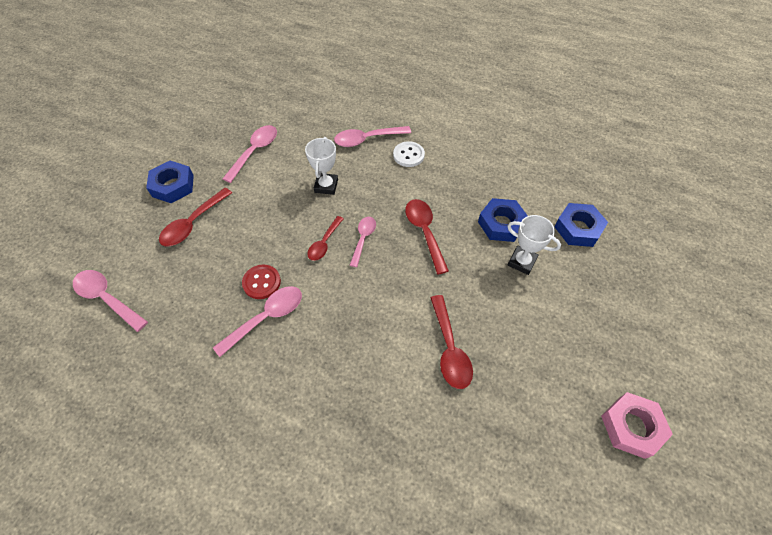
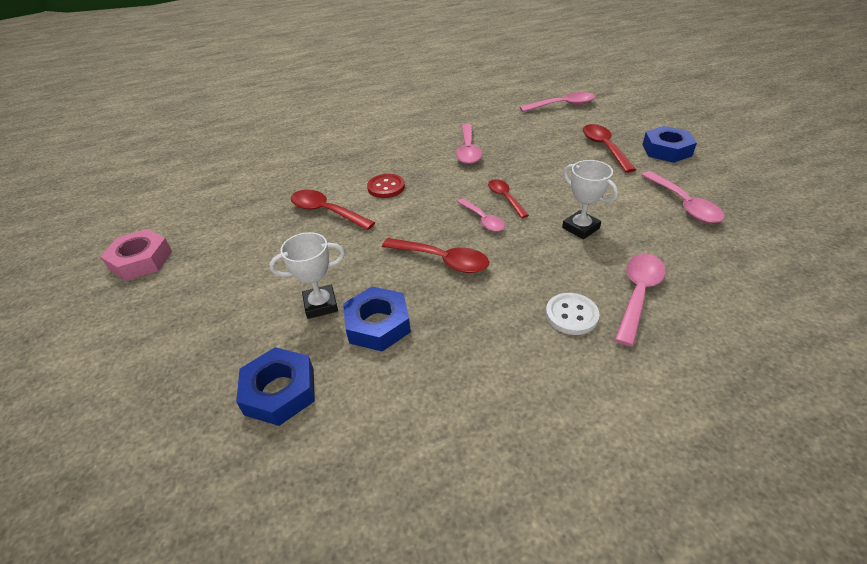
camera: 135 degrees right, 15 degrees down
(261, 282) = (502, 158): red button -> red button (386, 187)

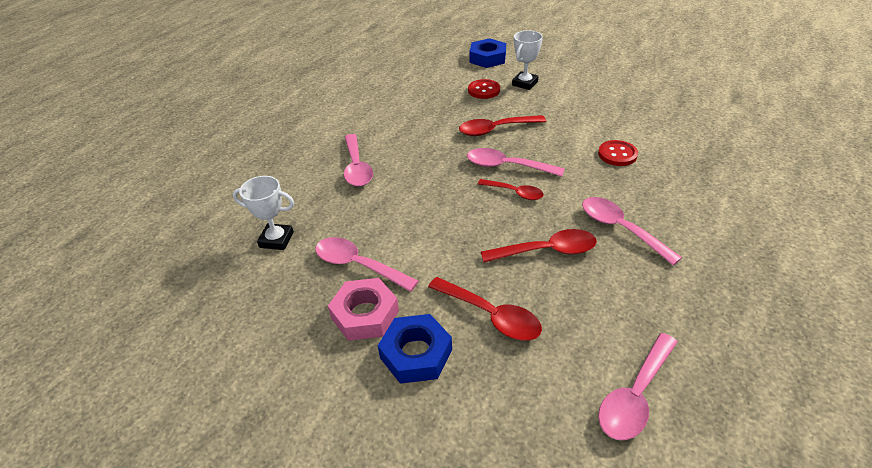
camera: 140 degrees right, 0 degrees up
(141, 260) = (653, 54): pink nut -> pink nut (365, 314)
(326, 212) = (619, 119): red spoon -> red spoon (546, 251)
(378, 324) = (484, 90): blue nut -> red button
(483, 220) = (507, 166): pink spoon -> pink spoon, size x1.51
(571, 315) = (388, 138): white button -> none
(580, 228) = (429, 196): white trophy -> white trophy (276, 240)

